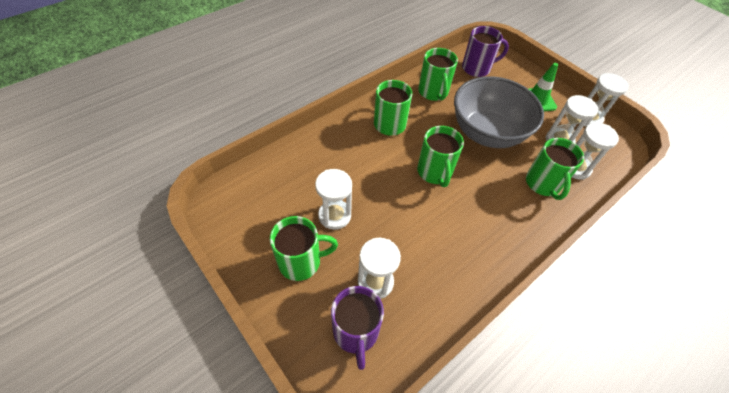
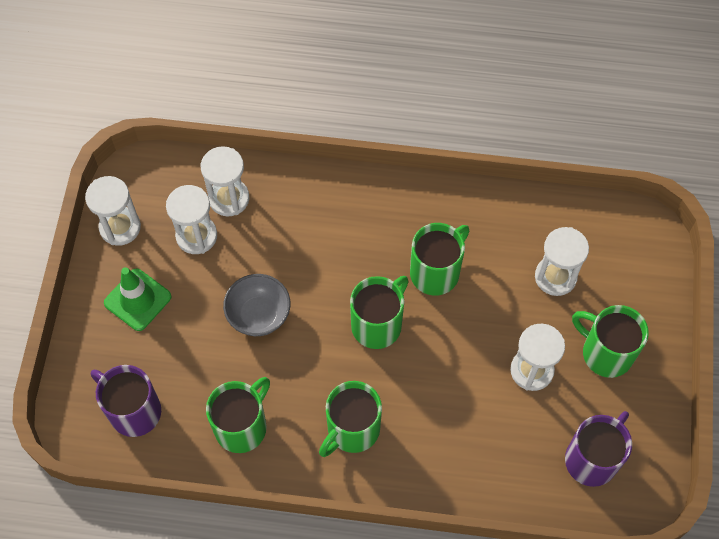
camera: 130 degrees left, 10 degrees up
(356, 332) = (610, 255): purple mug -> purple mug (592, 459)
(487, 133) = (259, 315): grey bowl -> grey bowl, size x0.51
(543, 184) = (286, 215): green mug -> green mug (436, 272)

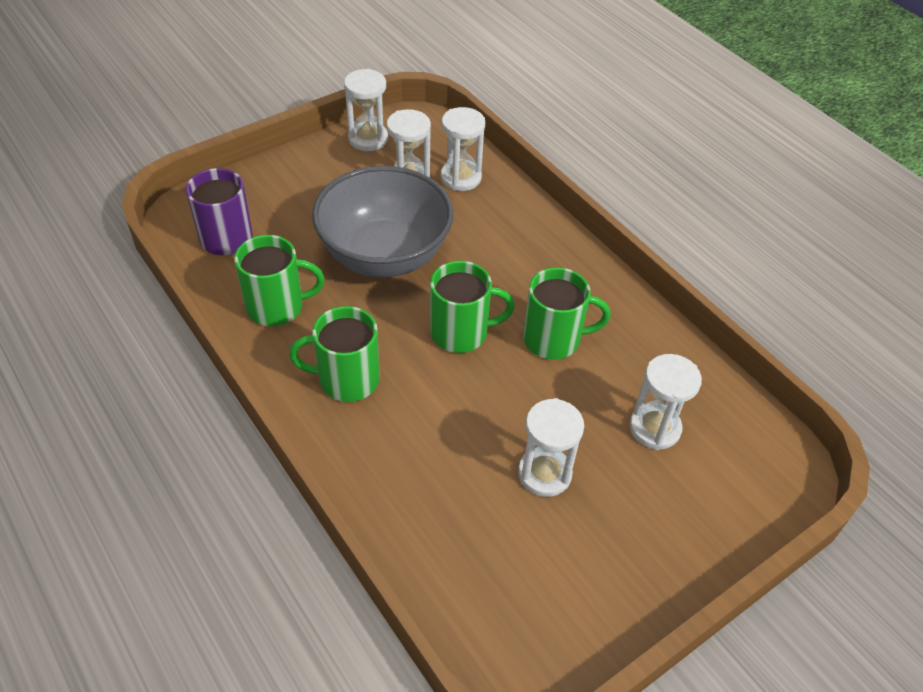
camera: 45 degrees right, 15 degrees down
(137, 300) = (321, 183): green traffic cone -> none
(259, 315) = (384, 255): grey bowl -> grey bowl, size x1.94
(592, 459) = (511, 591): purple mug -> none
(605, 353) = (630, 523): green mug -> none

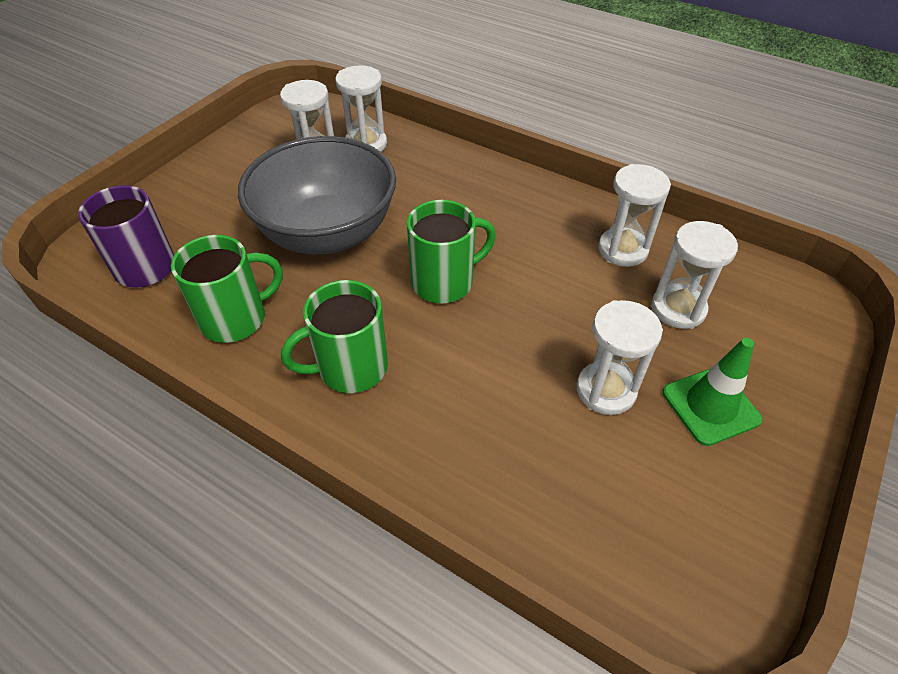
camera: 20 degrees left, 0 degrees up
(368, 139) = (256, 135): white hourglass -> white hourglass (622, 250)
(553, 339) = (536, 259): green mug -> none
(627, 520) = (710, 406): none -> green traffic cone

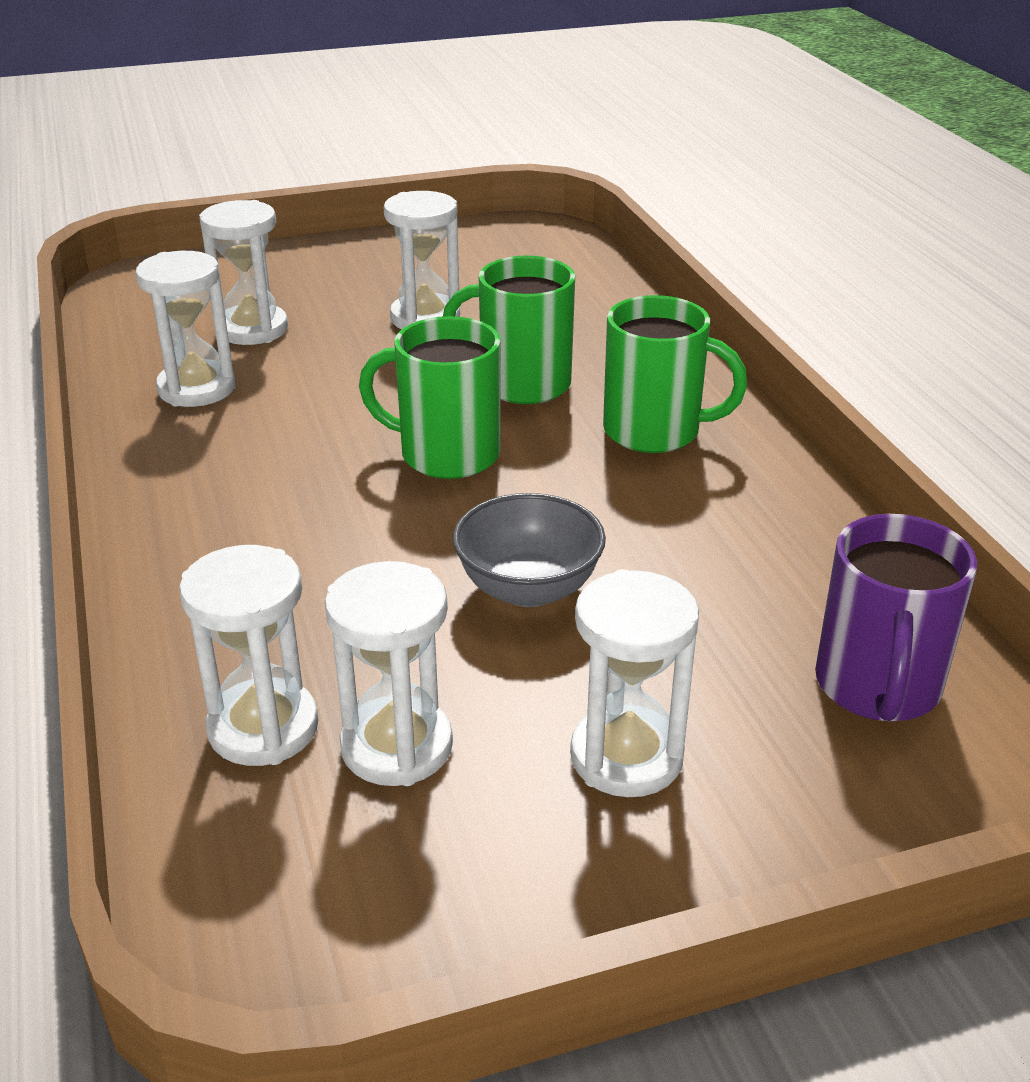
camera: 140 degrees left, 15 degrees down
(234, 193) = (626, 757): none -> white hourglass
(236, 318) = (762, 539): green mug -> green mug (521, 384)
(327, 233) = (528, 588): grey bowl -> grey bowl, size x0.51
(710, 406) = (359, 279): green traffic cone -> none

